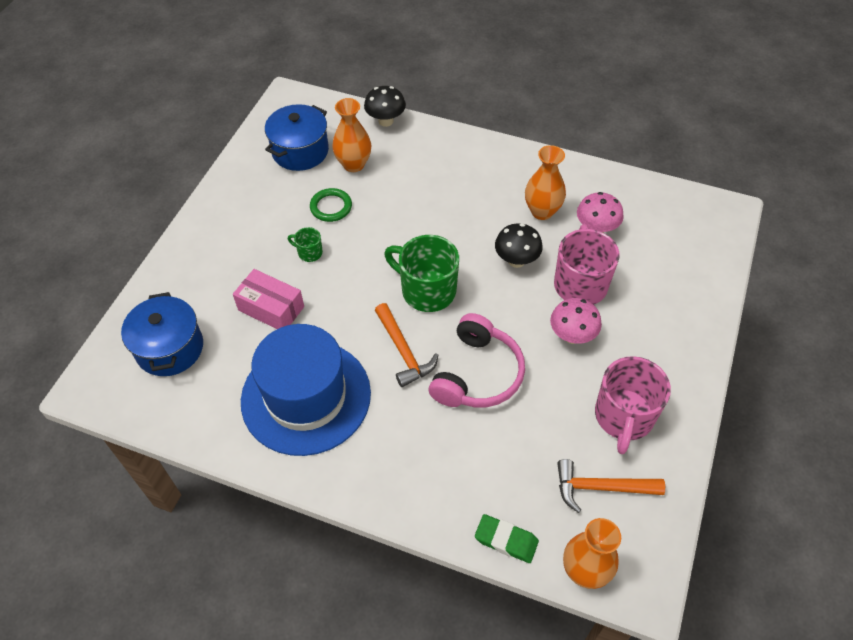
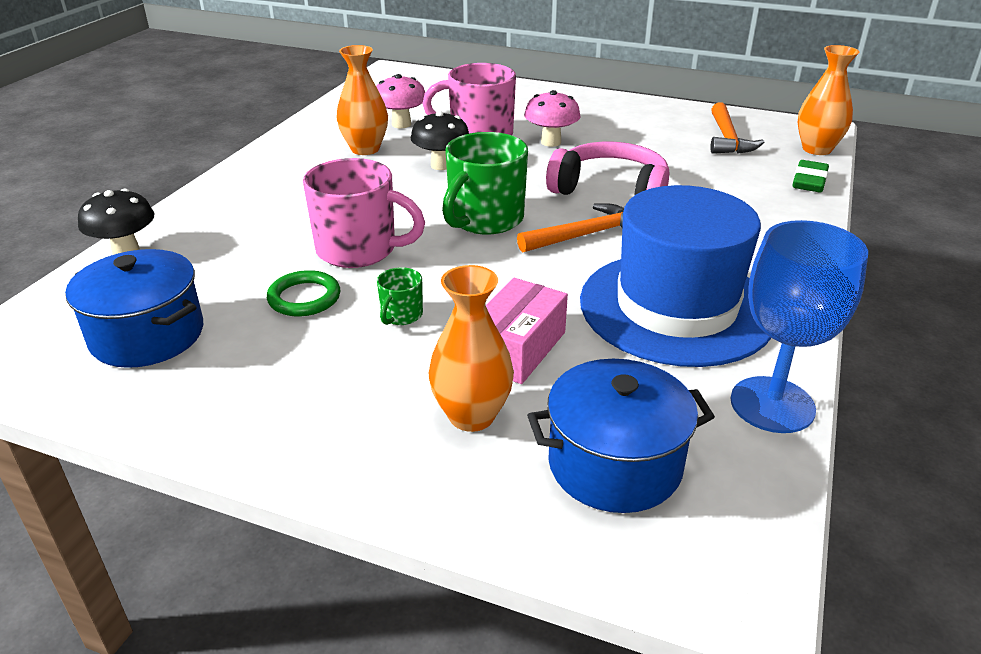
camera: 90 degrees left, 20 degrees down
(202, 431) = (772, 404): none -> blue goblet
(354, 164) = (213, 279): orange vase -> orange vase (472, 416)
(624, 417) = (645, 125): pink mug -> pink mug (358, 250)

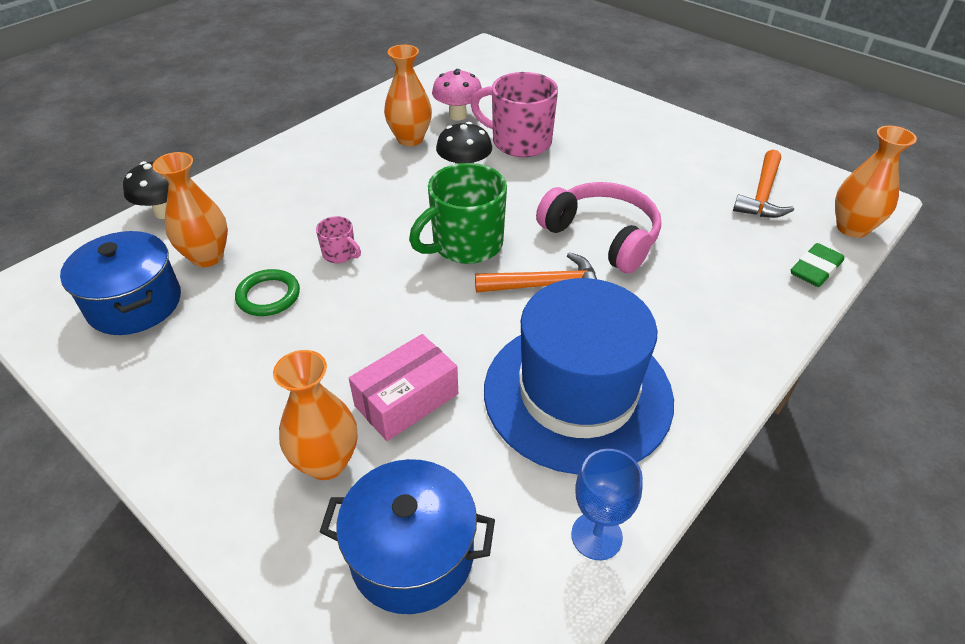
camera: 20 degrees right, 10 degrees up
(207, 279) = (207, 257): none -> orange vase
(358, 250) = (340, 254): pink mug -> pink mug, size x0.47
(401, 315) = (333, 336): green mug -> none
(551, 142) = (581, 164): pink mushroom -> none
(772, 404) = (596, 536): blue goblet -> blue goblet, size x0.63

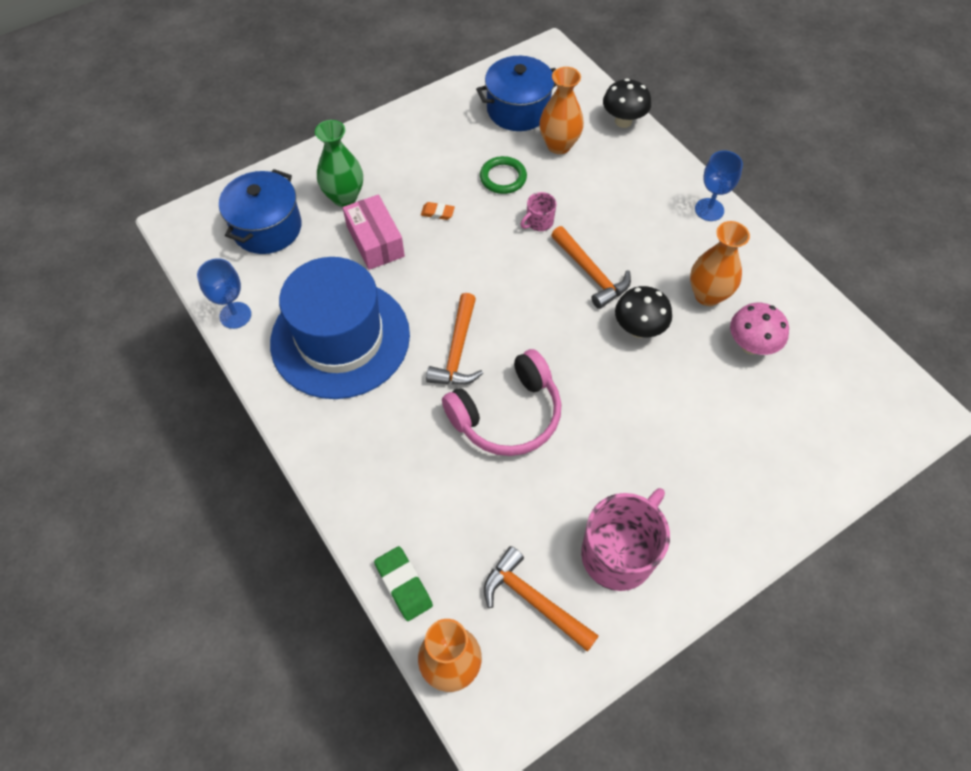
camera: 105 degrees right, 15 degrees up
(301, 146) = (709, 209): none -> blue goblet
(326, 462) = (344, 197): orange vase -> green vase
(341, 346) = (437, 213): none -> orange eraser
(405, 208) = (590, 273): none -> orange hammer
(466, 244) = (526, 307): green mug -> none
(520, 142) = (685, 391): pink mug -> pink mug (618, 553)

